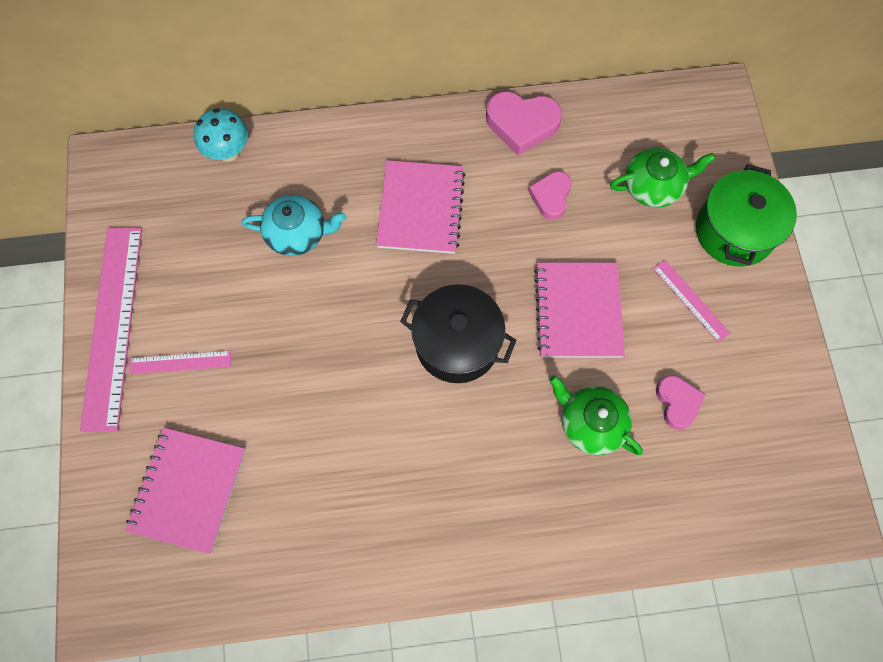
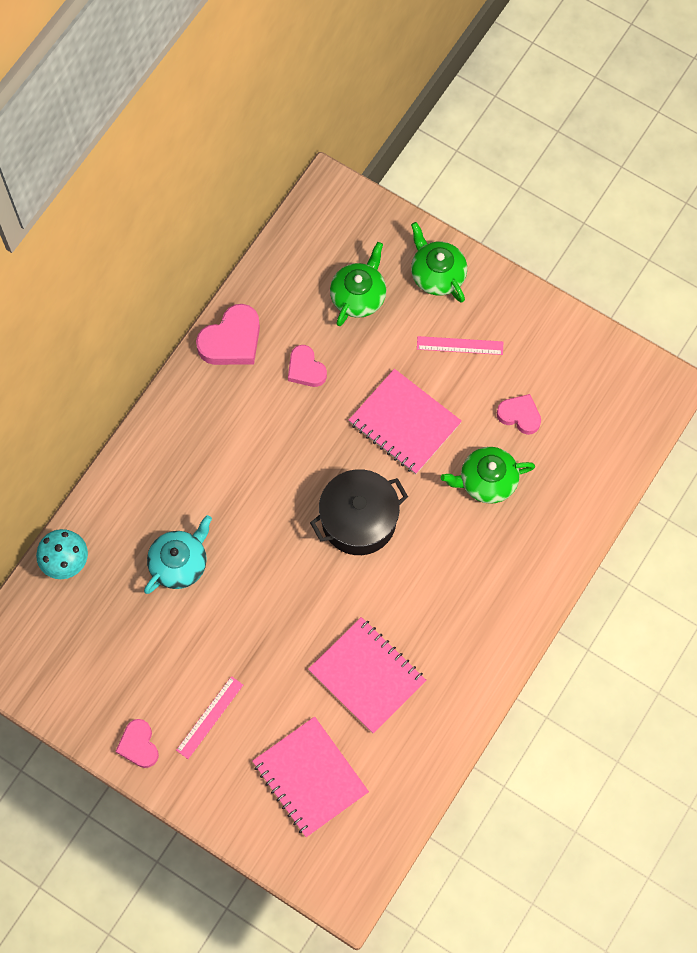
camera: 50 degrees left, 0 degrees up
(113, 325) = (139, 745): pink ruler -> pink heart
(421, 208) = (236, 463): pink notebook -> pink notebook (367, 676)
(734, 231) = (437, 274): green pot -> green teapot

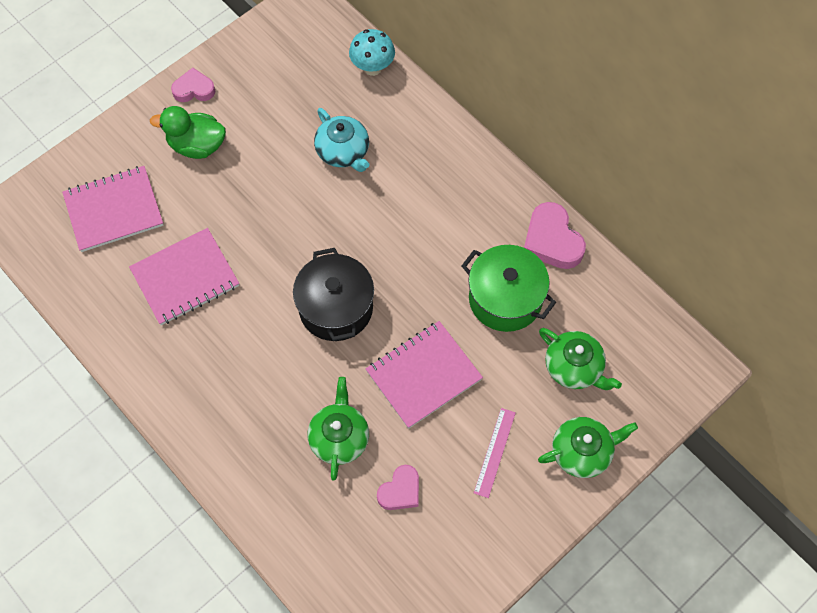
camera: 105 degrees right, 5 degrees down
(209, 717) = (197, 145): pink ruler -> green duck
(306, 369) = (505, 299): pink heart -> green pot

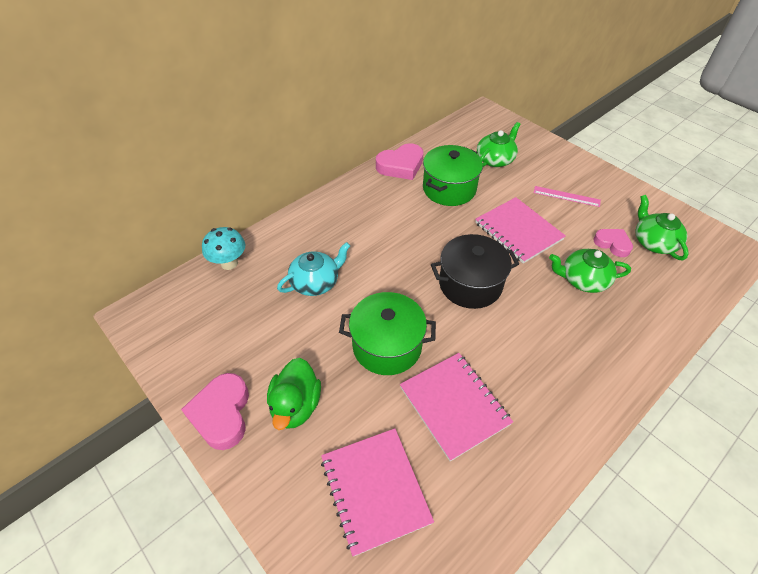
camera: 90 degrees left, 15 degrees down
(194, 89) = (221, 414): pink heart -> pink heart, size x1.56
(257, 220) = (387, 346): none -> green pot
(582, 451) = (553, 158): green teapot -> green teapot (653, 242)

